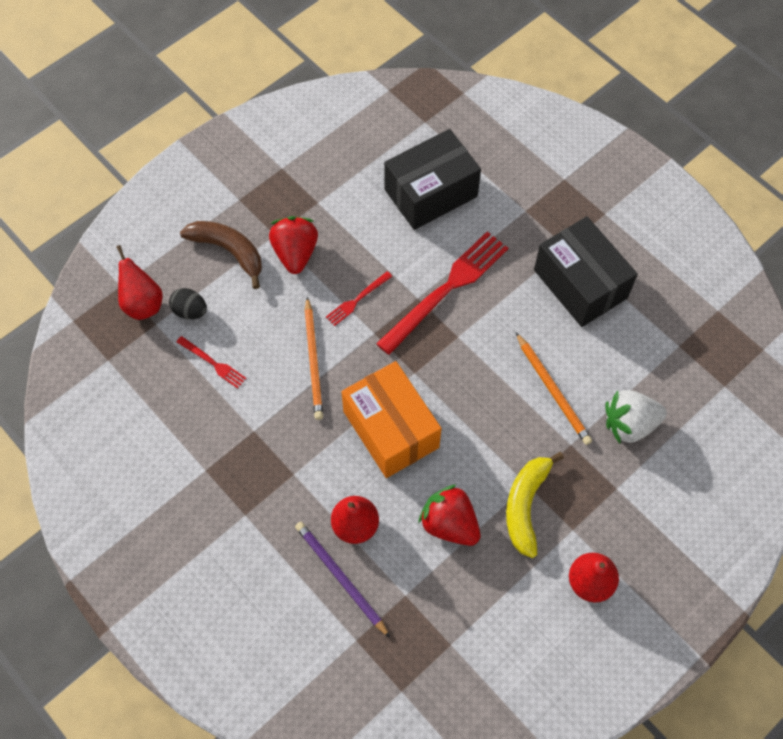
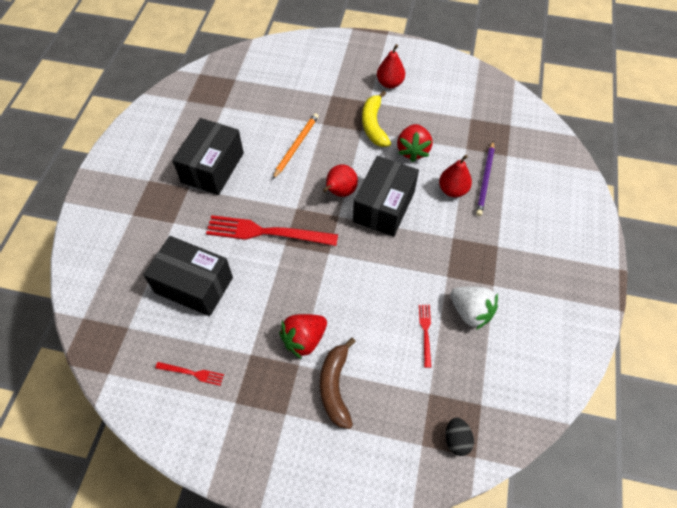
camera: 125 degrees left, 5 degrees down
(143, 304) = (422, 415): red pear -> red pear (340, 192)
(190, 311) = (401, 377): black egg -> black egg (456, 440)
(313, 361) = (375, 274): orange pencil -> none
(357, 300) = (312, 277): red fork -> red fork (192, 373)
(391, 429) = (384, 206): orange box -> black box
(525, 505) = (373, 125): yellow banana -> yellow banana turned 105 degrees clockwise
(629, 424) = (290, 106): white strawberry -> white strawberry (470, 312)

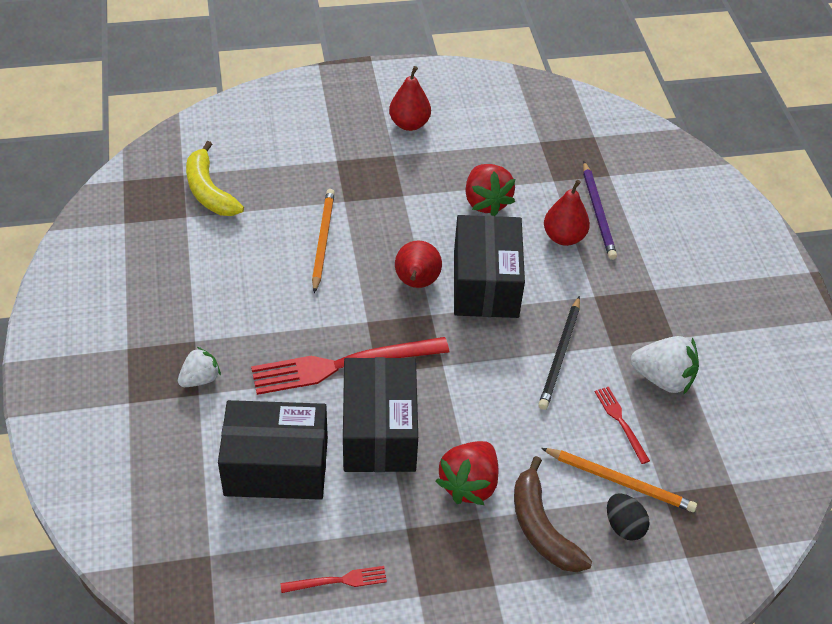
camera: 25 degrees left, 10 degrees down
(179, 213) = (200, 379): none -> white strawberry
(212, 167) = (216, 303): black box -> black box (379, 431)
(373, 125) = (416, 184): yellow banana -> yellow banana (209, 191)
(403, 374) = (620, 481): none -> orange pencil
(408, 272) = (560, 355): none -> black pencil
(456, 440) = (724, 535): black egg -> black egg (624, 526)

